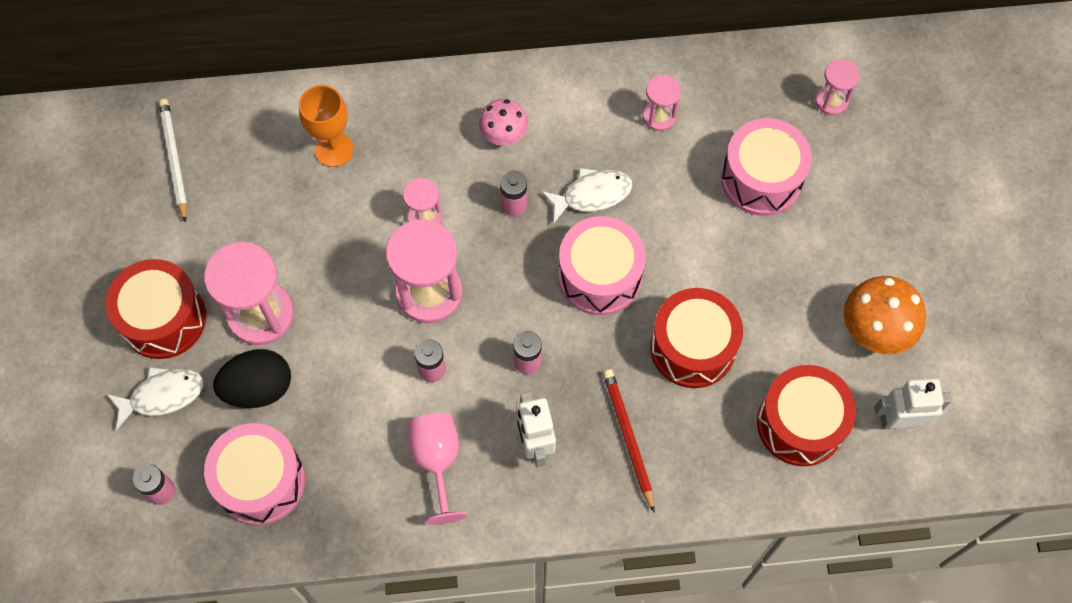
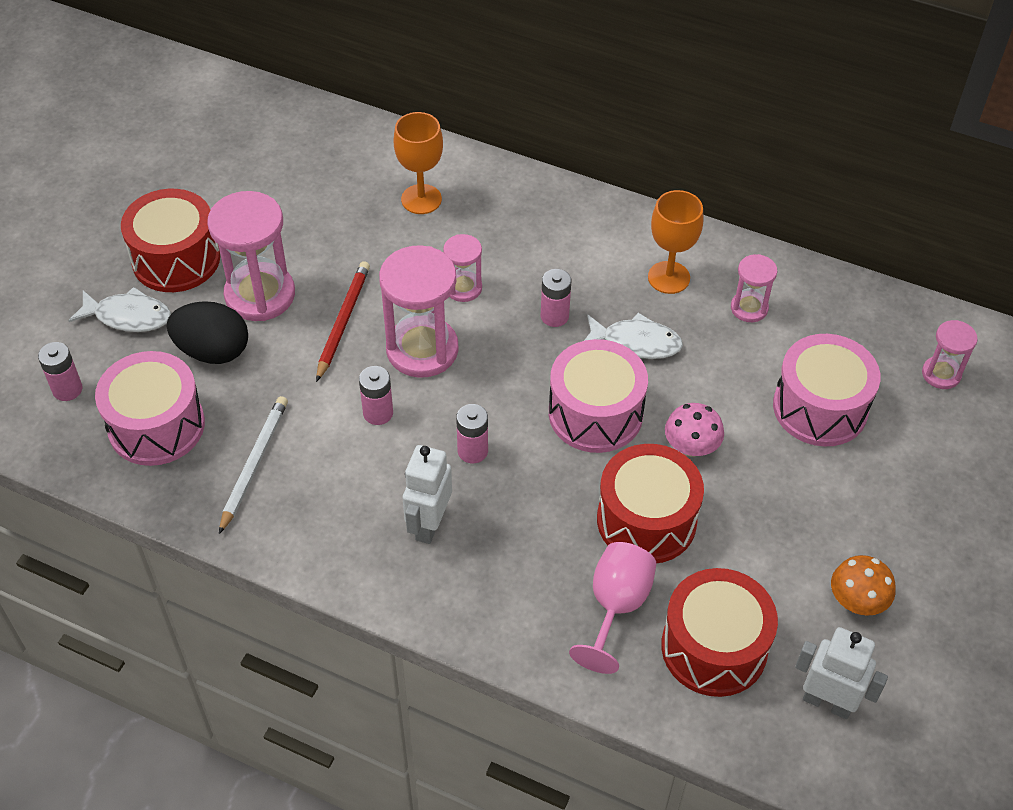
camera: 30 degrees right, 15 degrees down
(174, 160) = (279, 146): white pencil -> white pencil (253, 464)
(437, 461) = (325, 491): pink goblet -> pink goblet (616, 606)
(504, 134) = (586, 256): pink mushroom -> pink mushroom (691, 446)
(581, 120) = (668, 277): none -> orange goblet
(628, 438) = (523, 567): red pencil -> red pencil (342, 321)
(876, 328) = (857, 600): orange mushroom -> orange mushroom, size x0.65

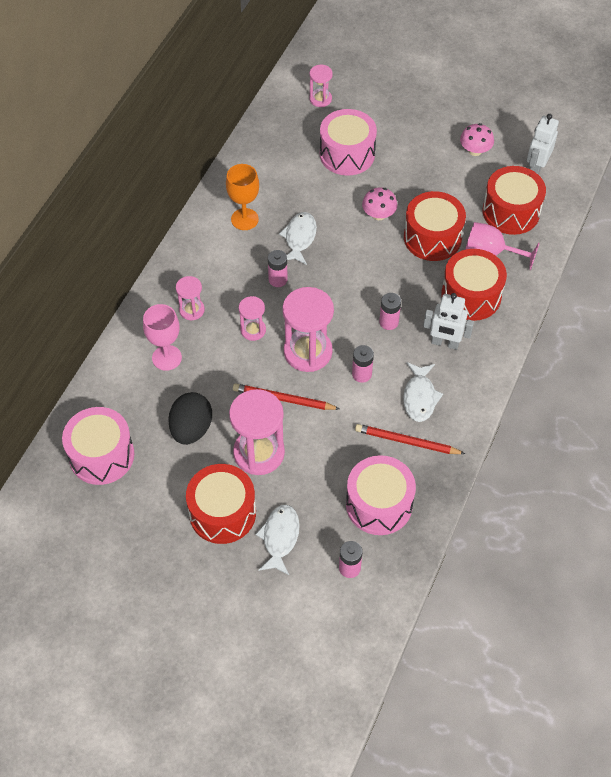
camera: 90 degrees left, 5 degrees up
(213, 351) = (312, 477): black egg -> black egg (191, 429)
(253, 464) = (407, 442): white pencil -> red pencil
(330, 484) = (420, 397): none -> white fish
(421, 199) = (167, 358): orange goblet -> pink goblet
(524, 569) = (471, 295): none -> red drum
(595, 413) = (356, 260): pink drum -> pink drum (101, 455)
(749, 308) = (270, 181): pink hourglass -> pink hourglass (192, 310)
(857, 600) = (475, 150): orange mushroom -> pink mushroom

